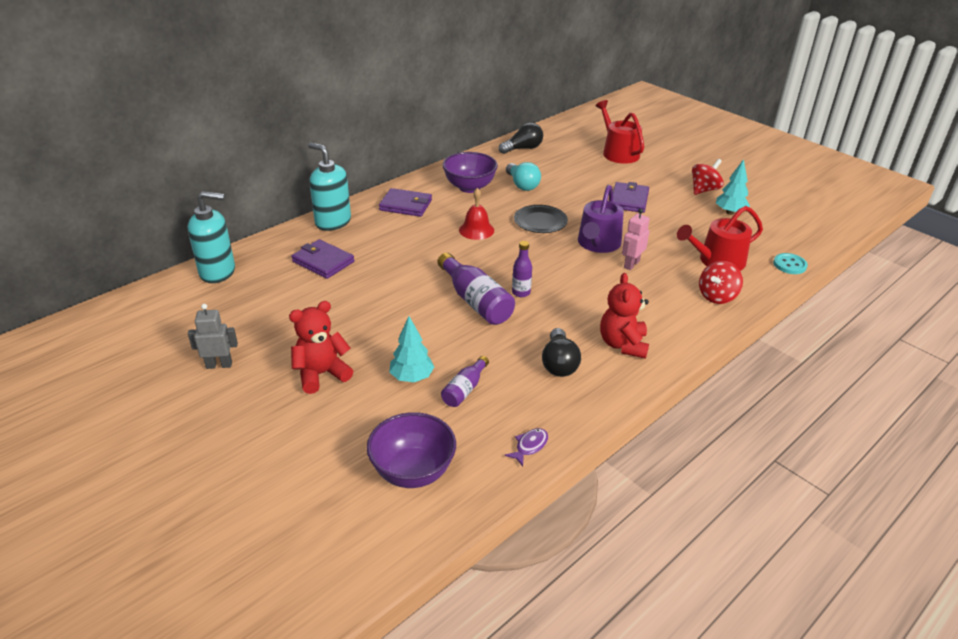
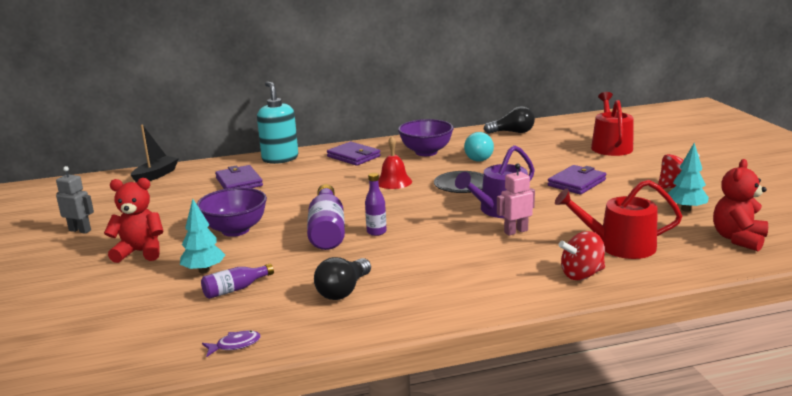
camera: 30 degrees right, 15 degrees down
(218, 272) = (156, 175): turquoise soap dispenser -> black boat
(413, 472) = (117, 335): purple bowl -> purple bowl (235, 230)
(623, 344) = (426, 291): red teddy bear -> red teddy bear (738, 239)
(789, 265) = (709, 265): turquoise button -> none

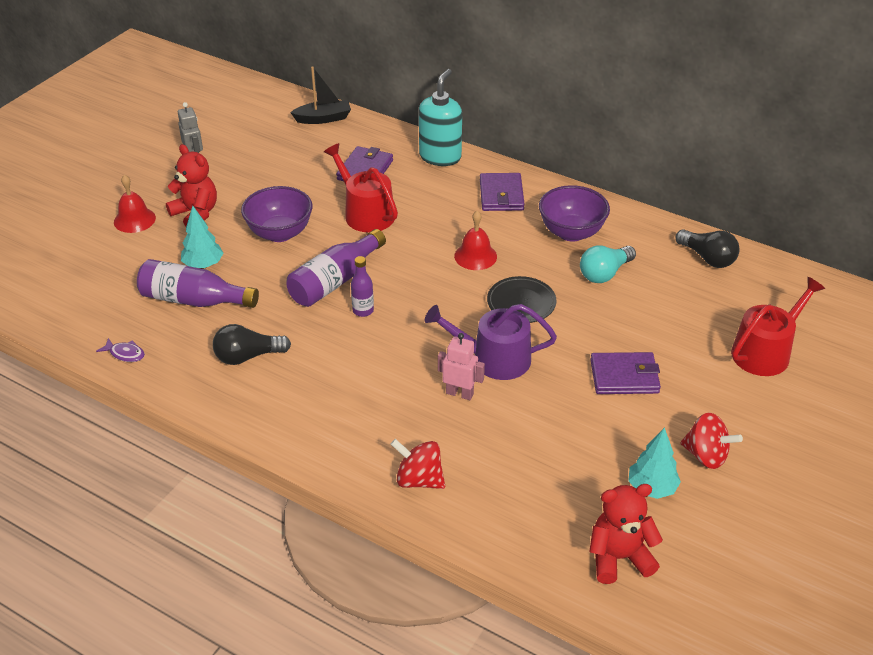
camera: 45 degrees right, 20 degrees up
(85, 279) = (134, 220): none -> red bell
(235, 289) = (194, 300): purple bottle -> purple bottle, size x1.78
(619, 246) = (505, 477): red watering can -> red watering can (365, 213)

